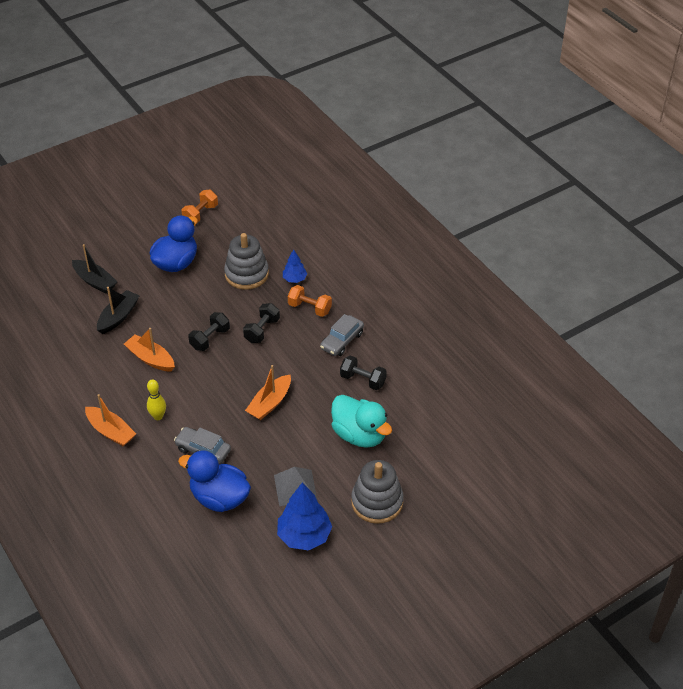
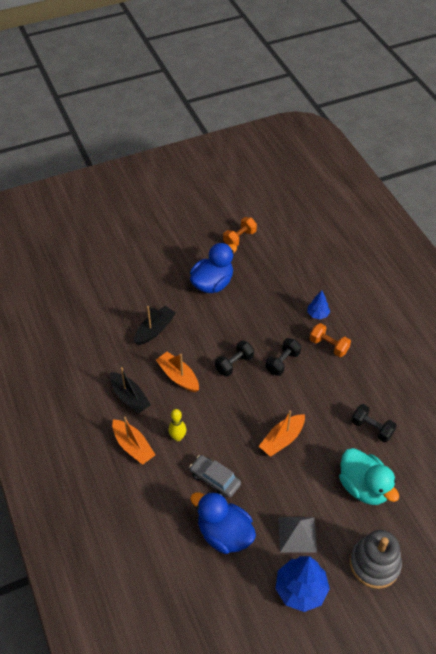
camera: 10 degrees right, 5 degrees up
(95, 281) = (139, 291): black boat -> black boat (130, 397)
(246, 274) = (274, 303): grey stacking toy -> none
(342, 341) = (355, 384): grey car -> none

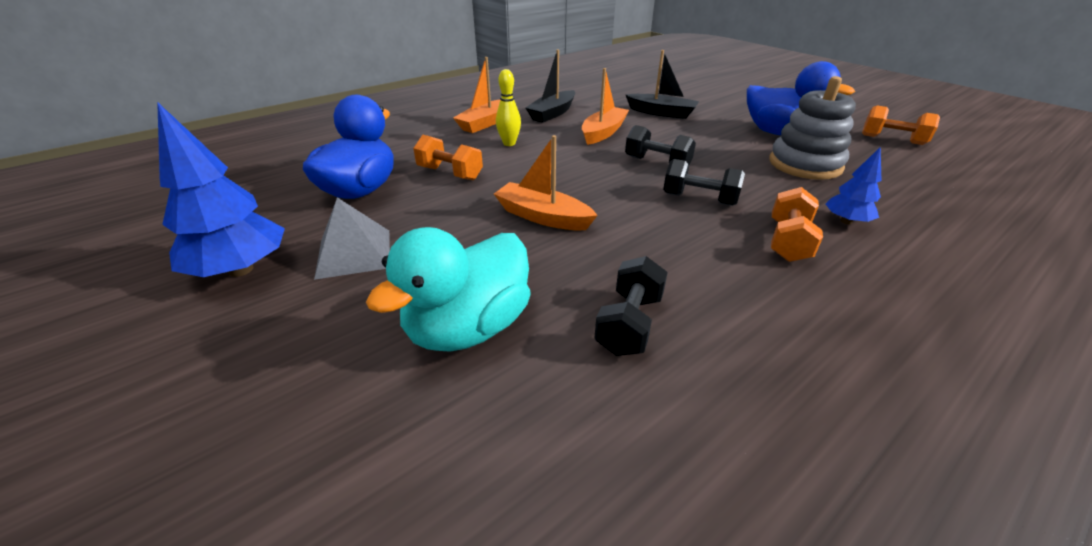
camera: 75 degrees right, 15 degrees down
(215, 479) = (450, 173): grey car -> orange dumbbell
(374, 564) = (267, 367): grey stacking toy -> grey stacking toy (805, 164)

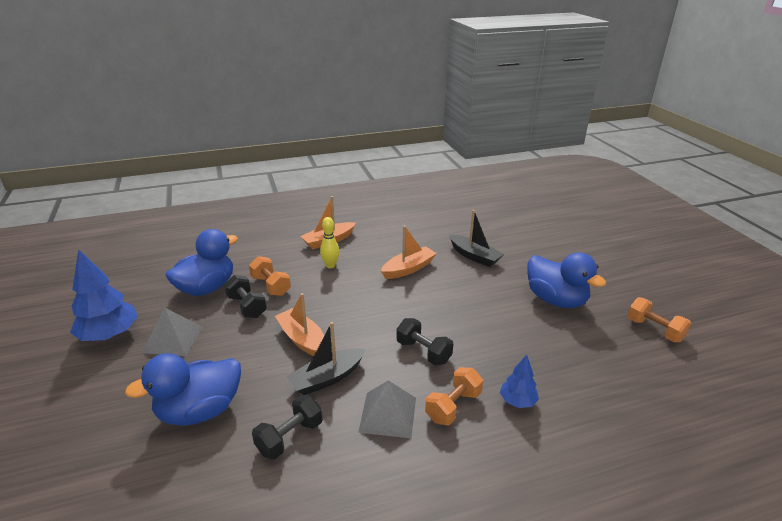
camera: 20 degrees right, 5 degrees down
(468, 327) = (200, 411): turquoise duck -> blue duck
(552, 113) = (386, 240): black boat -> black boat (327, 378)
(657, 163) = (423, 309): black dumbbell -> black dumbbell (247, 306)
(725, 267) = (388, 414): none -> grey pyramid
(805, 164) = (542, 338): grey stacking toy -> none

